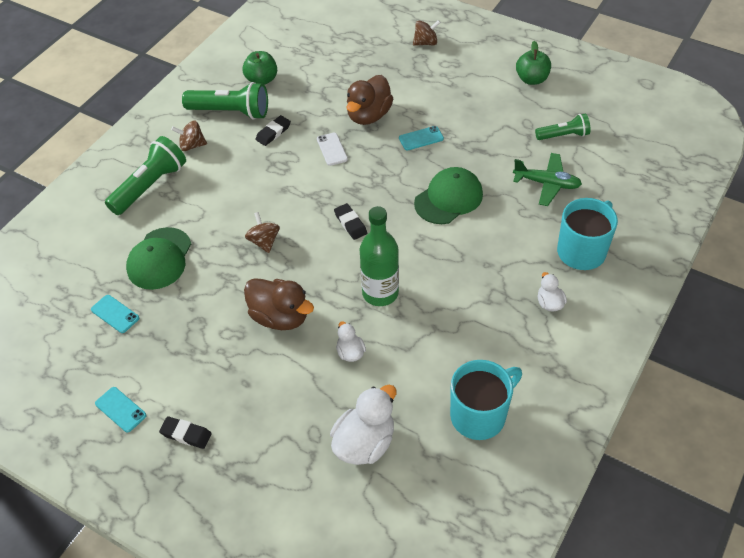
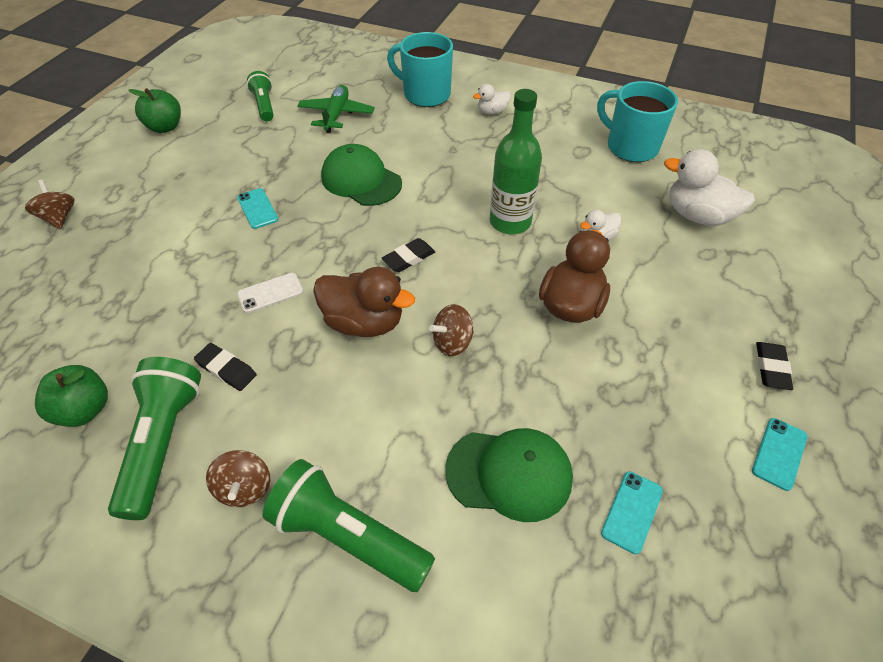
camera: 100 degrees left, 0 degrees up
(369, 115) = (205, 262): brown duck -> brown duck (364, 322)

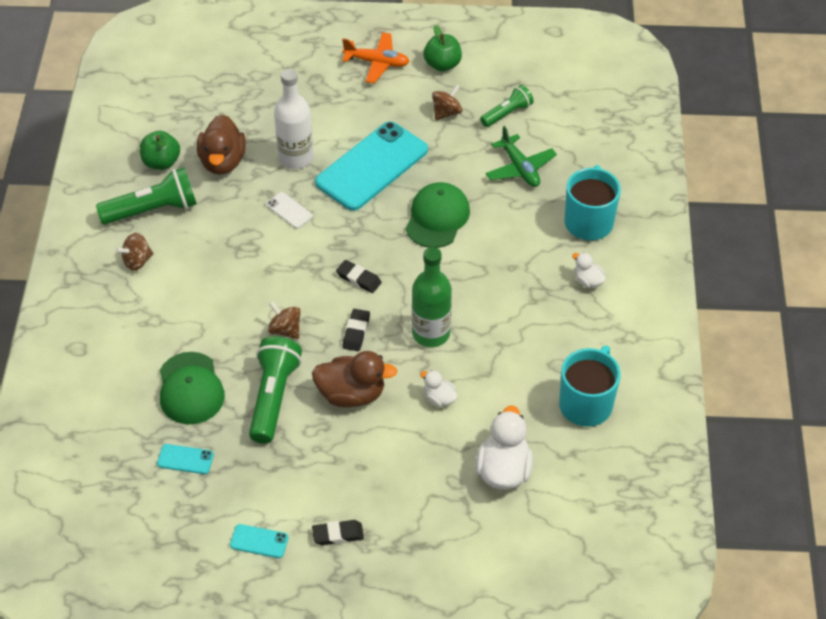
camera: 70 degrees right, 0 degrees up
(59, 218) = (310, 60): brown spinning top -> brown spinning top (446, 112)
(116, 169) = (377, 62): none -> orange plane
(194, 267) = (296, 158): none -> white bottle
(226, 369) = (215, 215): black eraser -> black eraser (356, 332)
(257, 208) = (372, 166): turquoise phone -> turquoise phone, size x2.47
(336, 115) = (520, 168): green plane -> green plane turned 75 degrees clockwise
(348, 536) = (123, 320): green flashlight -> green flashlight (273, 397)
(364, 322) = (283, 273): brown duck -> brown duck (223, 161)

